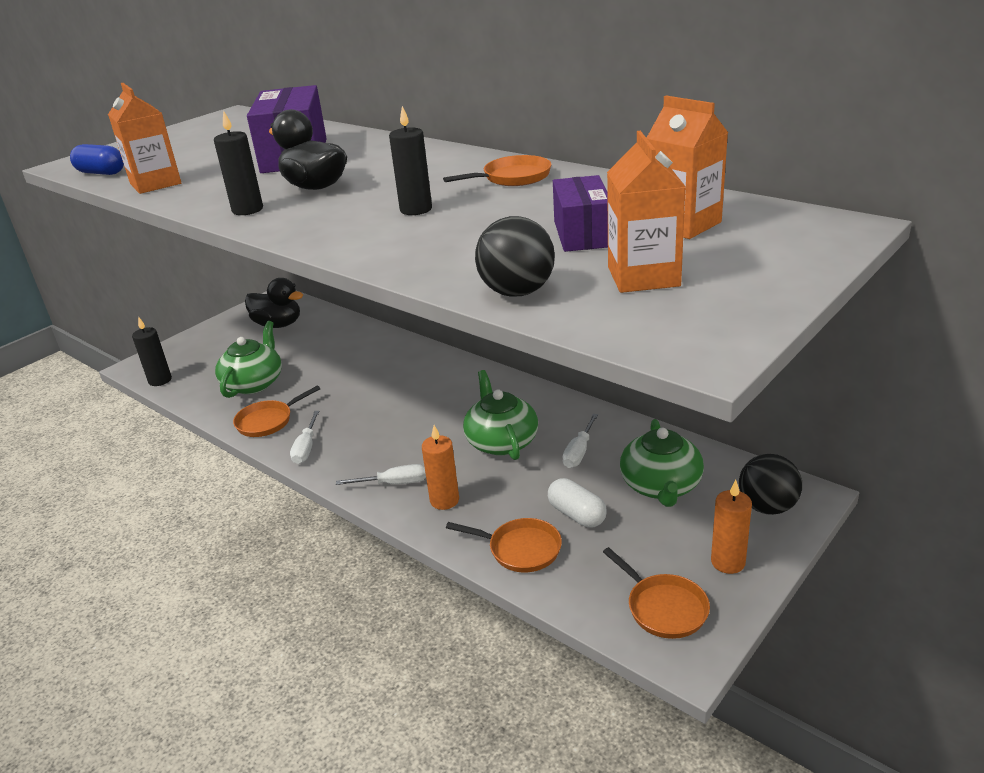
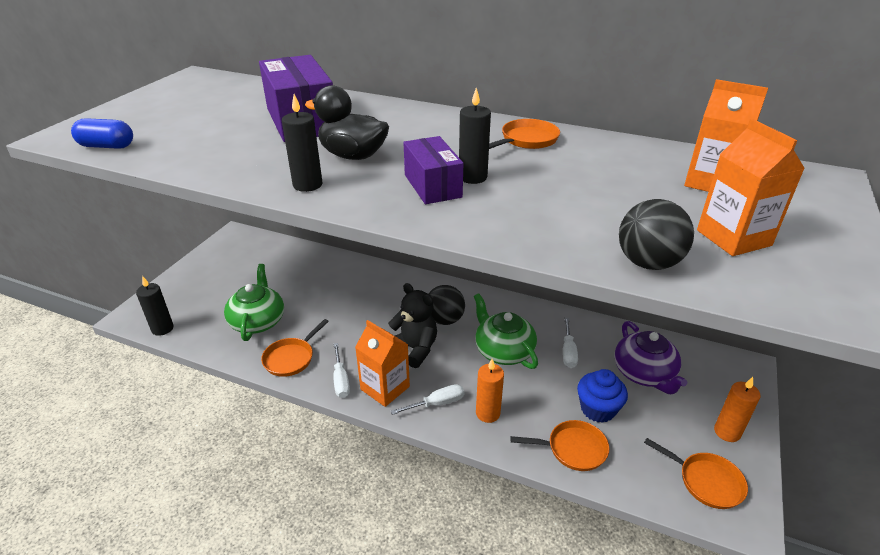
camera: 20 degrees left, 5 degrees up
(155, 183) = (180, 157): orange carton -> orange carton (385, 388)
(278, 324) = (250, 260): black duck -> none
(401, 428) = (414, 349): none -> black teddy bear
(577, 514) = (598, 409): white capsule -> blue cupcake
(582, 234) = (641, 196): purple box -> purple box (432, 186)
(661, 486) = (644, 373): green teapot -> purple teapot
(767, 507) = (726, 380): black ball -> black ball (445, 320)

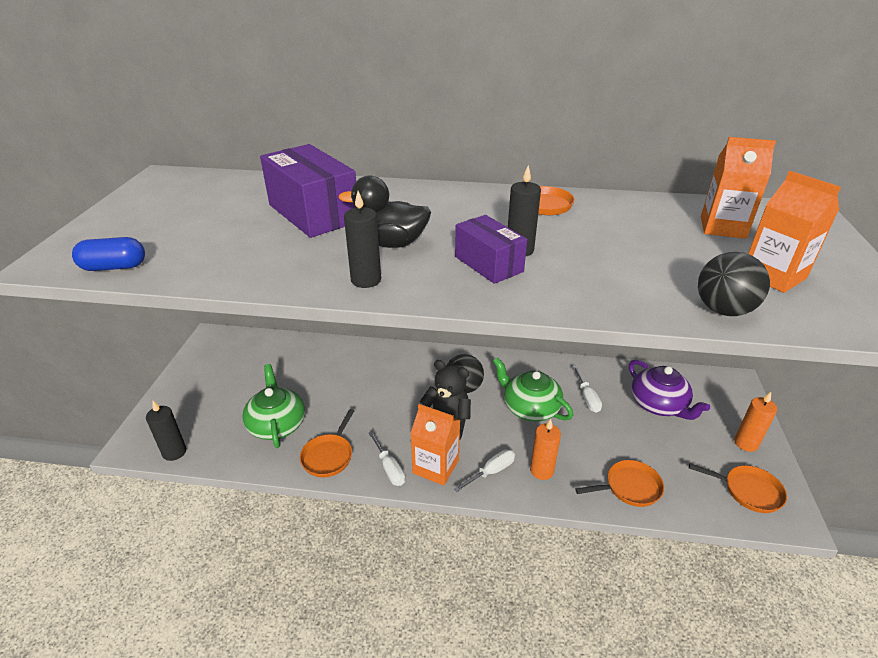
camera: 15 degrees left, 0 degrees up
(598, 409) = (634, 445): blue cupcake -> none

